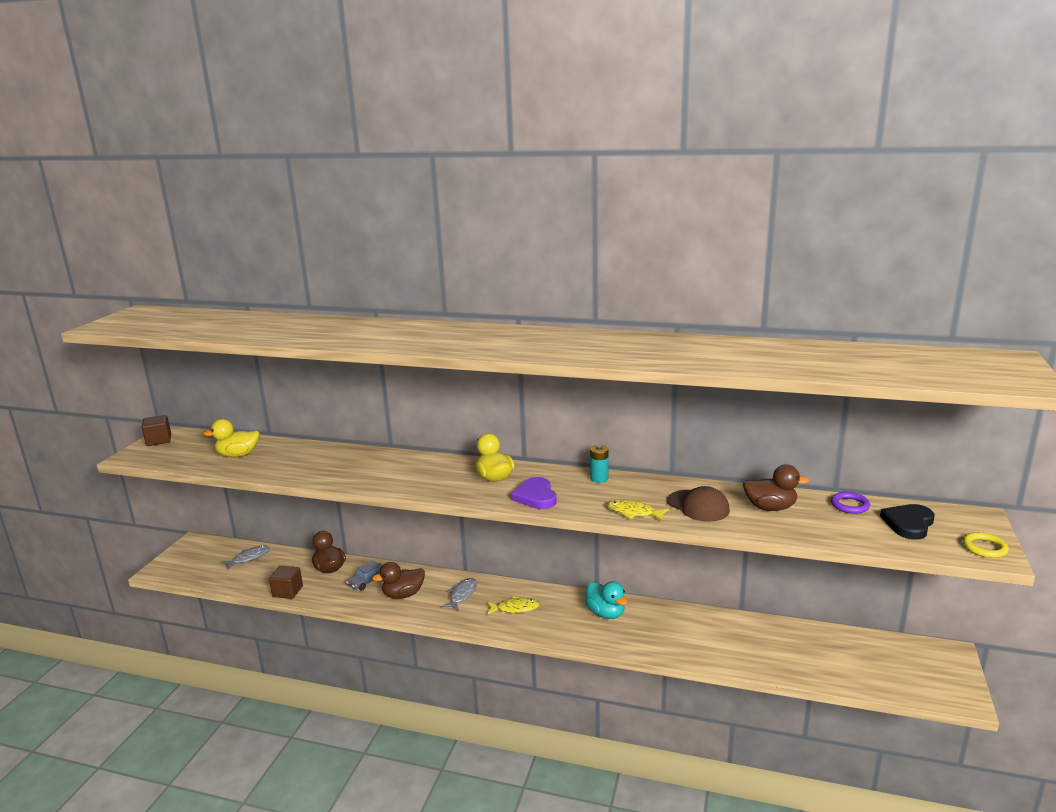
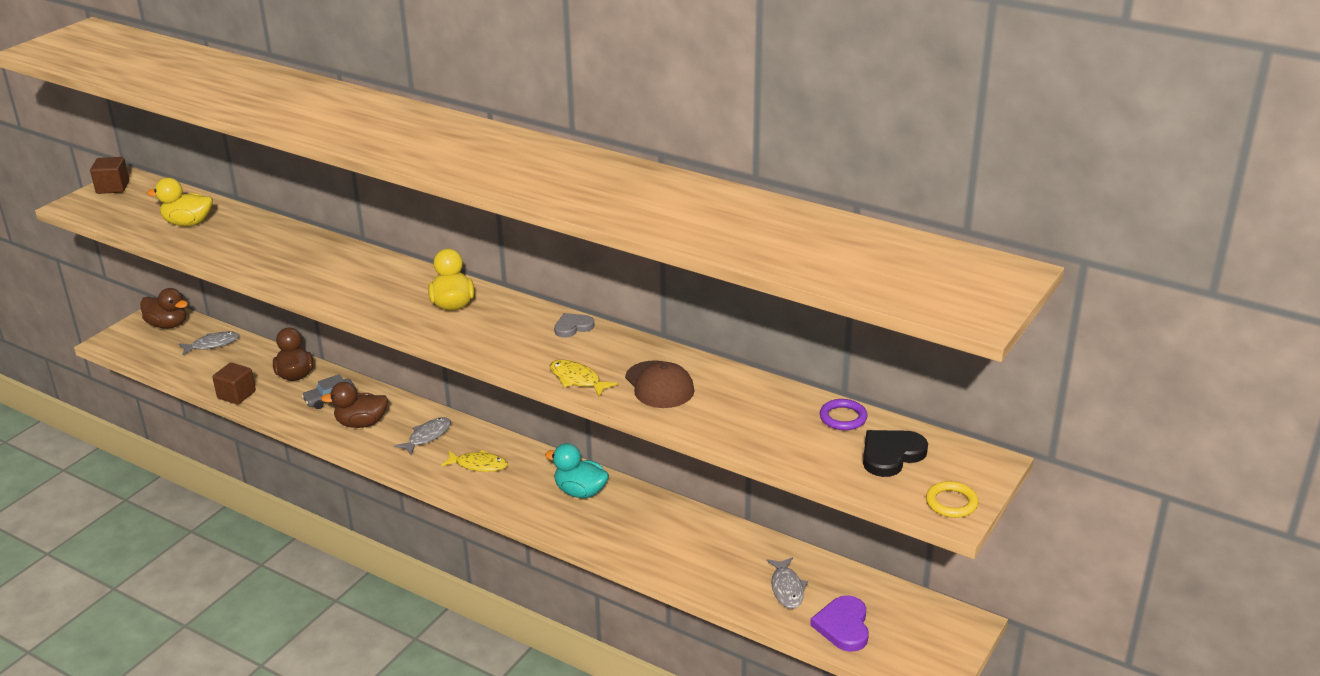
camera: 15 degrees right, 10 degrees up
(536, 496) = (482, 338): purple heart -> purple heart (843, 626)
(599, 478) = (573, 327): turquoise battery -> grey heart
(606, 613) = (580, 492): turquoise duck -> turquoise duck turned 135 degrees clockwise
(770, 507) = (743, 403): brown duck -> brown duck (168, 325)
(808, 654) = (787, 588): none -> grey fish

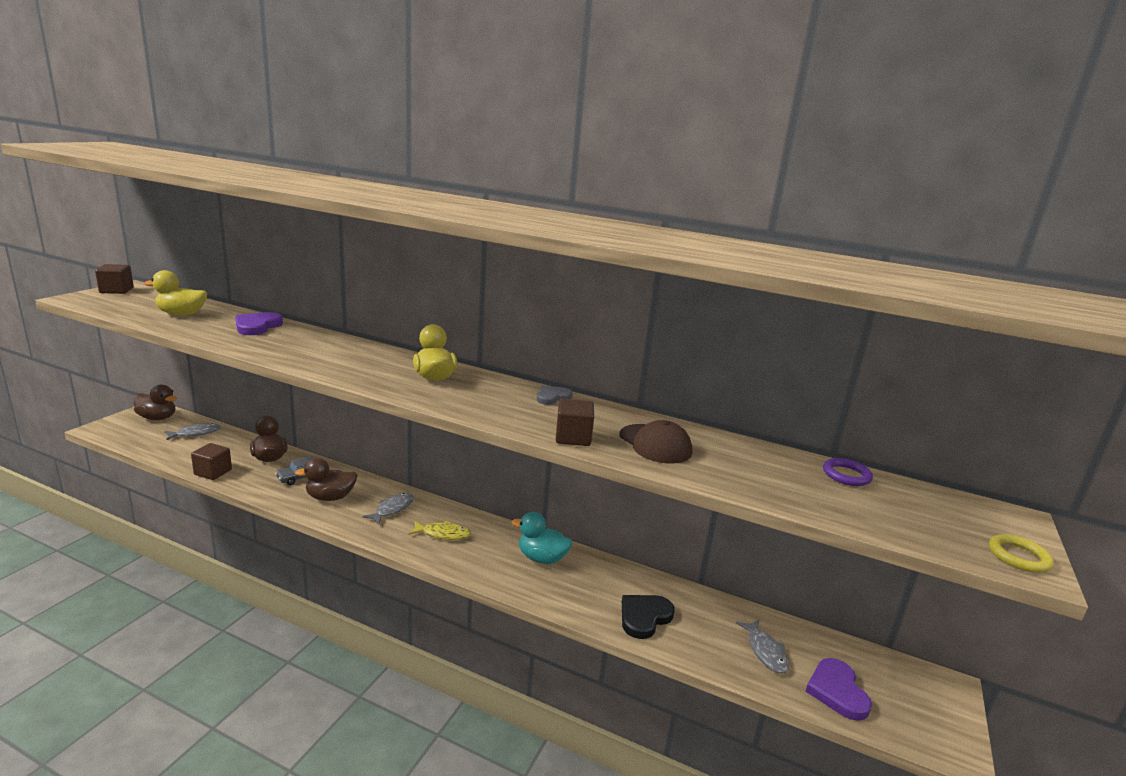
camera: 10 degrees left, 10 degrees down
(269, 237) = (257, 326): none -> purple heart
(577, 379) = (573, 437): yellow fish -> brown cube
(891, 455) = (918, 509): black heart -> black heart (644, 617)

